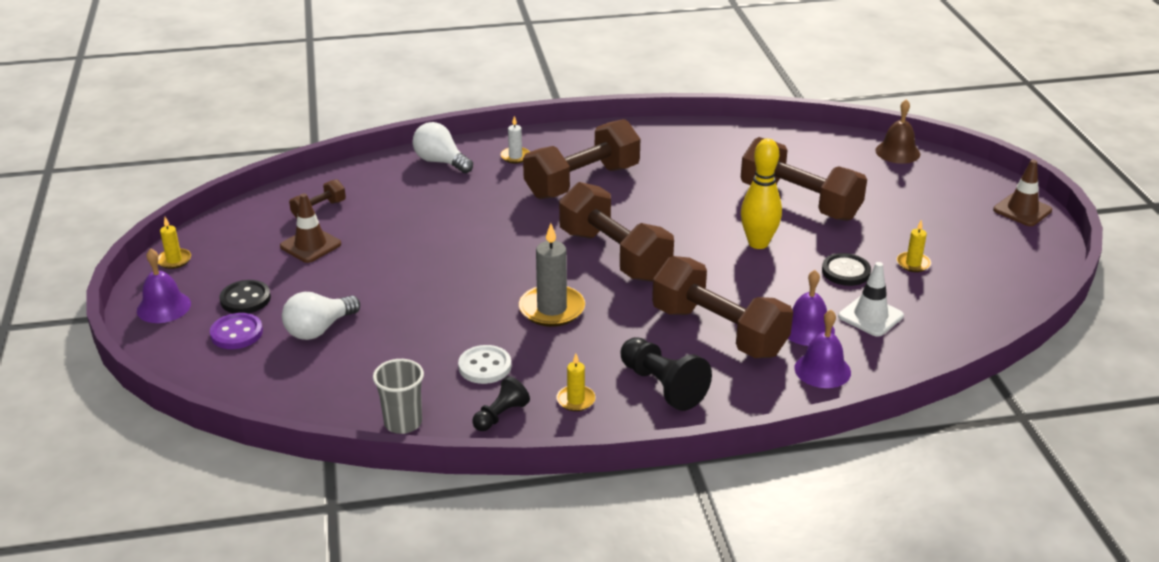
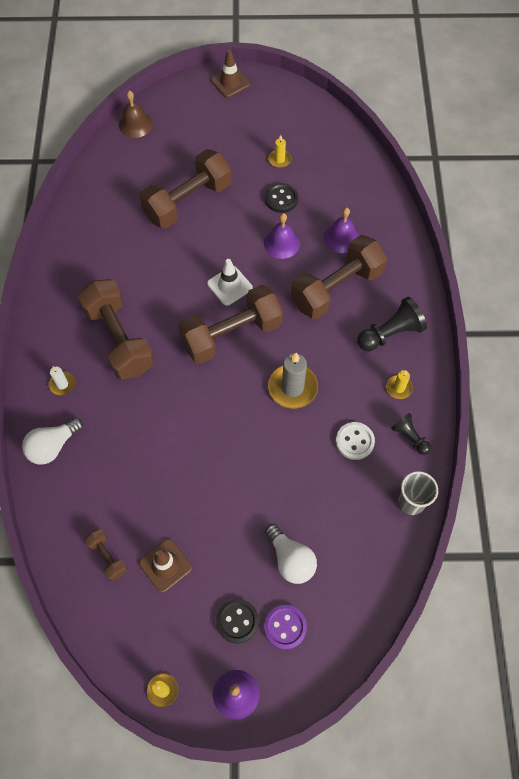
camera: 80 degrees left, 30 degrees up
(758, 243) = (236, 240): yellow bowling pin -> none
(822, 370) = (385, 241): purple bell -> purple bell (282, 243)
(870, 316) = (333, 200): white traffic cone -> white traffic cone (229, 286)

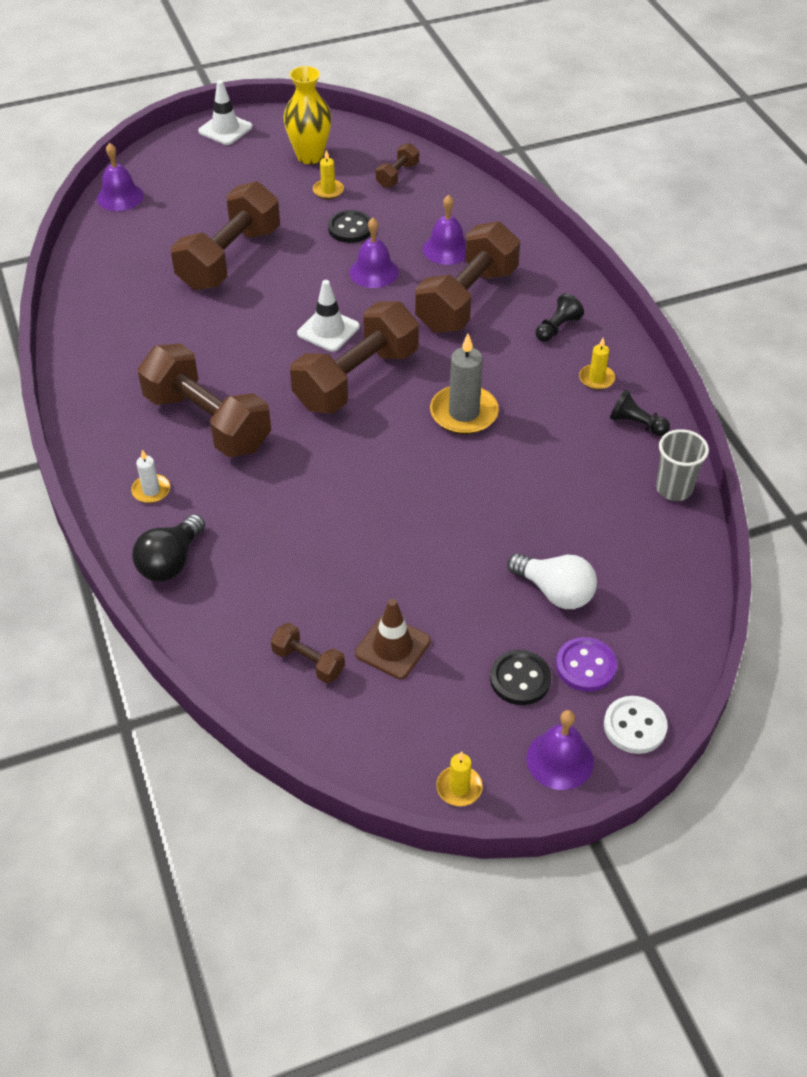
camera: 20 degrees left, 15 degrees down
(53, 446) = (170, 562): white light bulb -> black light bulb
(135, 124) = (120, 197): brown bell -> purple bell
(230, 82) = (225, 129): brown traffic cone -> white traffic cone
(279, 124) = (310, 156): none -> yellow vase
(334, 159) = (397, 175): none -> brown dumbbell
(354, 441) = (571, 447): white button -> white button (634, 726)
(390, 333) = (557, 328): black pawn -> black pawn, size x0.60

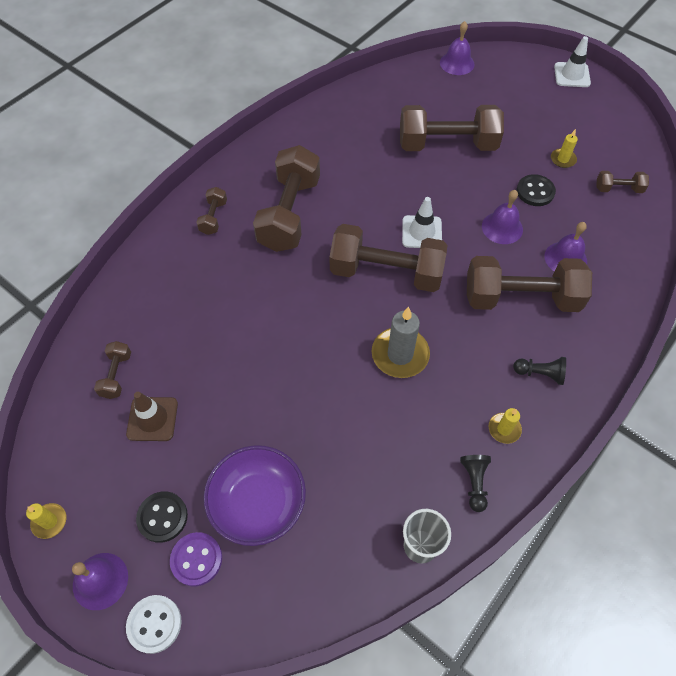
camera: 60 degrees right, 10 degrees up
(151, 490) = (213, 217): white candle -> brown dumbbell
(170, 562) = (161, 258): black light bulb -> none
(310, 156) = (589, 131): yellow vase -> none
(555, 592) = (258, 503): white light bulb -> purple bowl

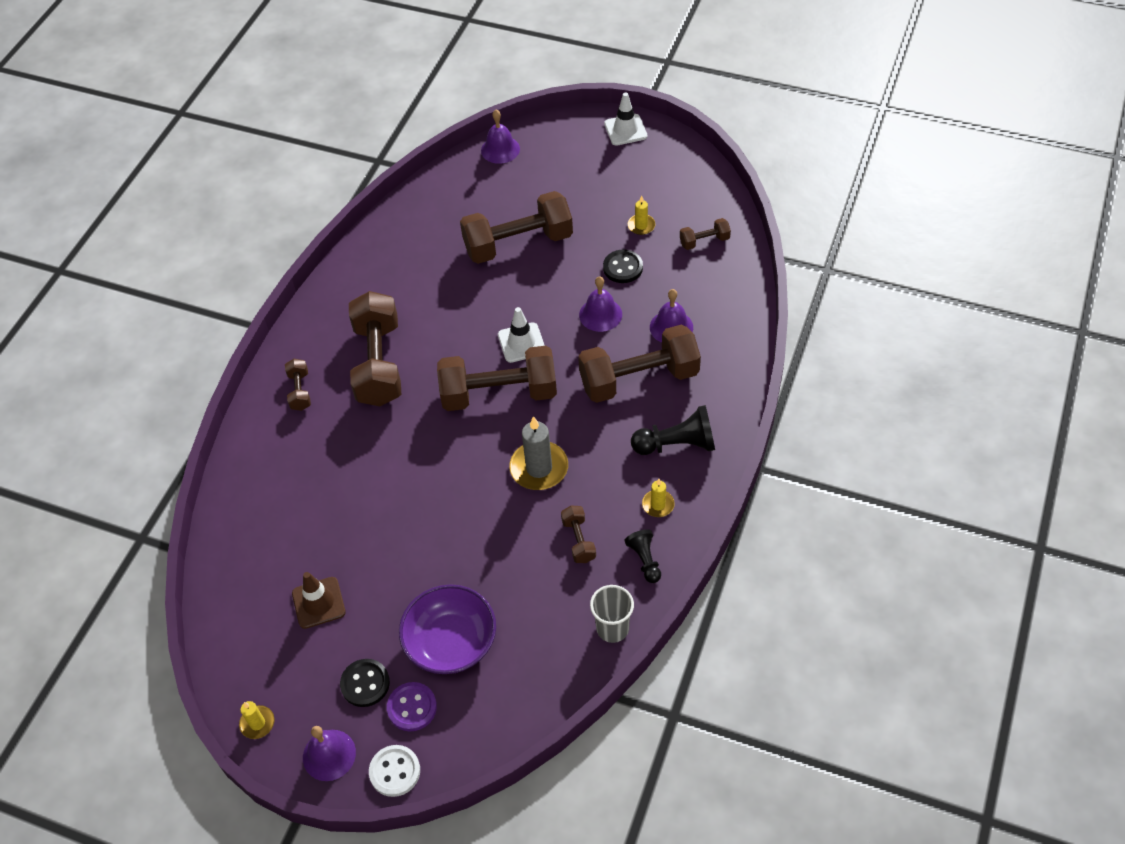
camera: 15 degrees left, 5 degrees down
(116, 375) = (264, 575): brown dumbbell -> brown dumbbell (578, 540)
(540, 373) = (677, 444): black pawn -> black pawn, size x1.66

